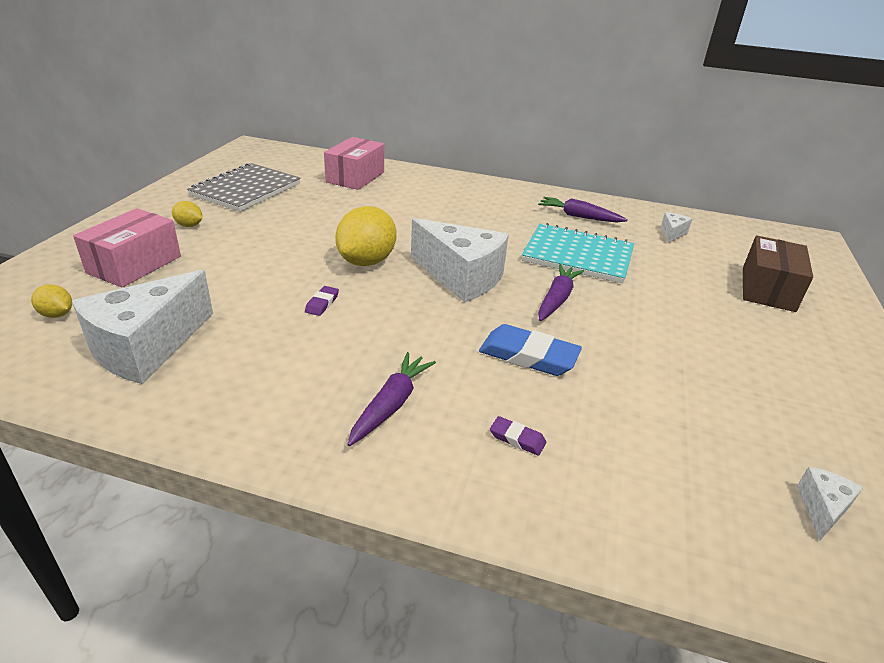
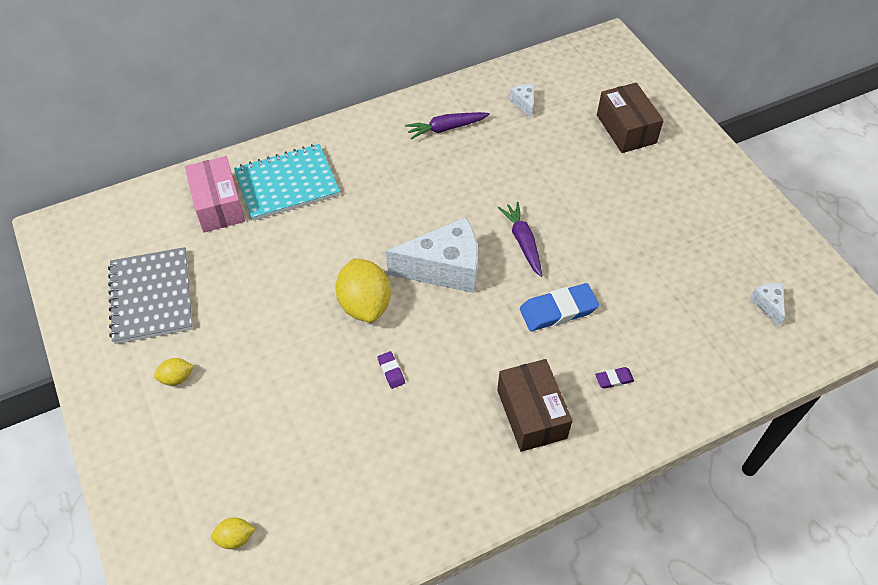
camera: 40 degrees left, 20 degrees up
(134, 264) = (207, 451): pink box -> none
(147, 348) = (340, 505): white cheese -> none
(391, 405) = (531, 414): purple carrot -> brown box
(578, 256) = (490, 181): turquoise notebook -> turquoise notebook (287, 184)

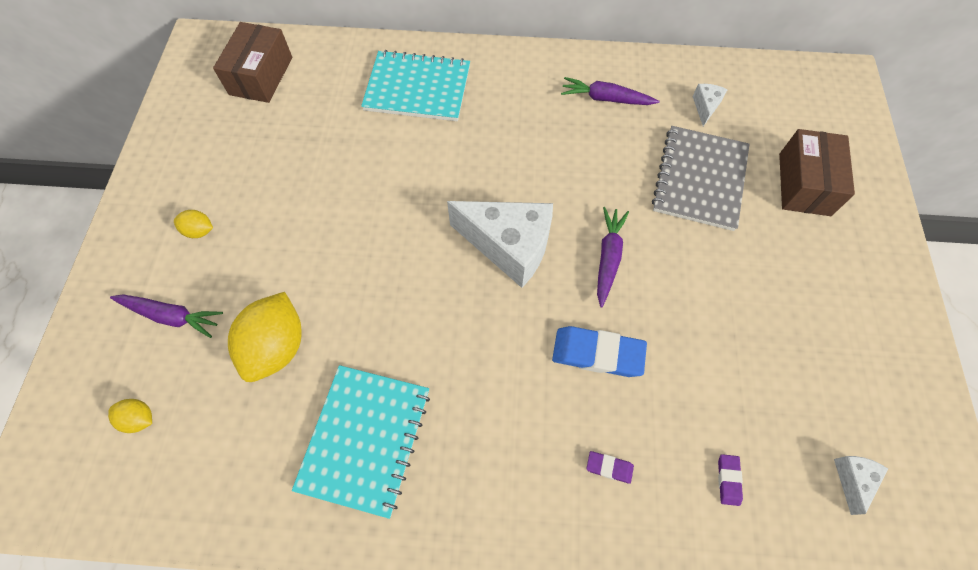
camera: 30 degrees right, 10 degrees up
(151, 297) = (232, 142): grey notebook -> grey notebook (699, 179)
(203, 452) = (171, 316): none -> purple carrot
(218, 205) = (344, 81): pink box -> none
(365, 304) = (408, 245): yellow lemon -> yellow lemon (277, 347)
(391, 371) = (387, 328): purple eraser -> purple eraser (728, 480)
(429, 454) = (365, 439): none -> turquoise notebook
(531, 414) = (494, 456): brown box -> brown box (261, 76)

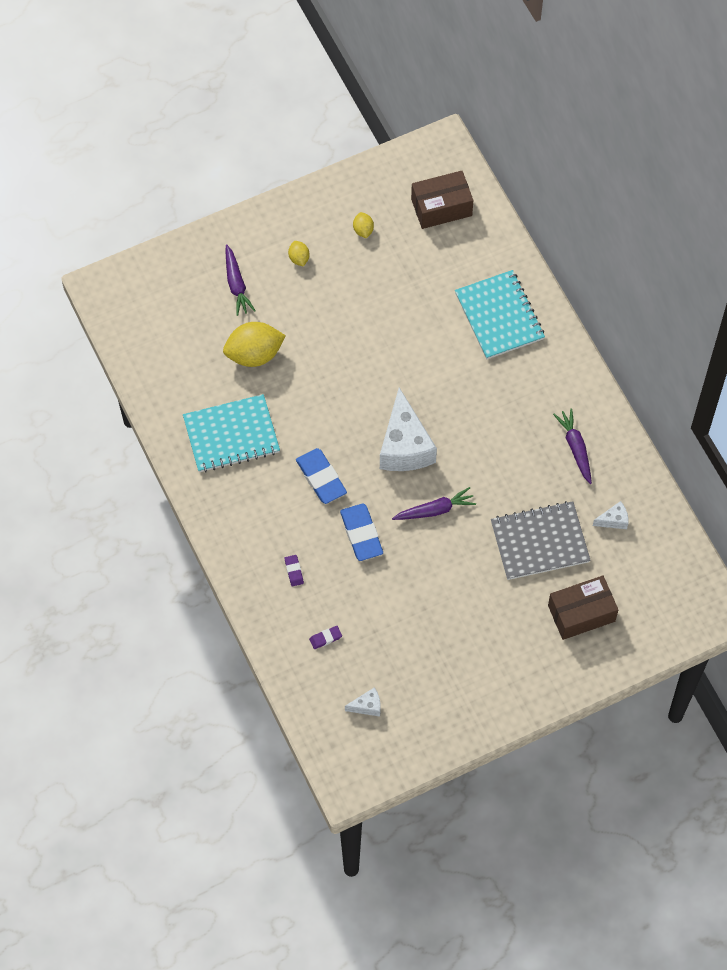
camera: 60 degrees right, 0 degrees up
(139, 419) = (171, 313): yellow lemon -> yellow lemon (363, 230)
(495, 360) = (321, 478): none -> blue eraser

